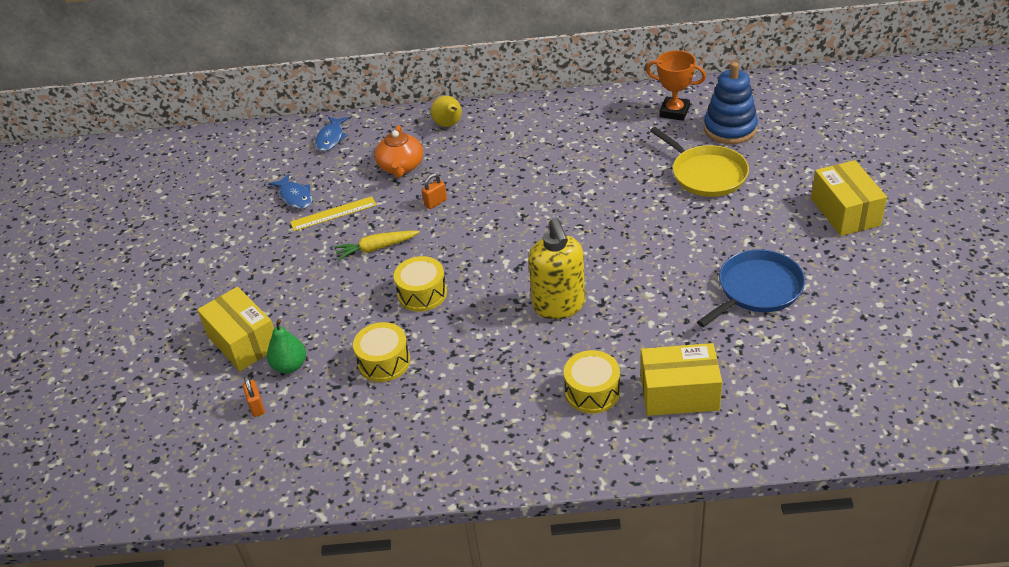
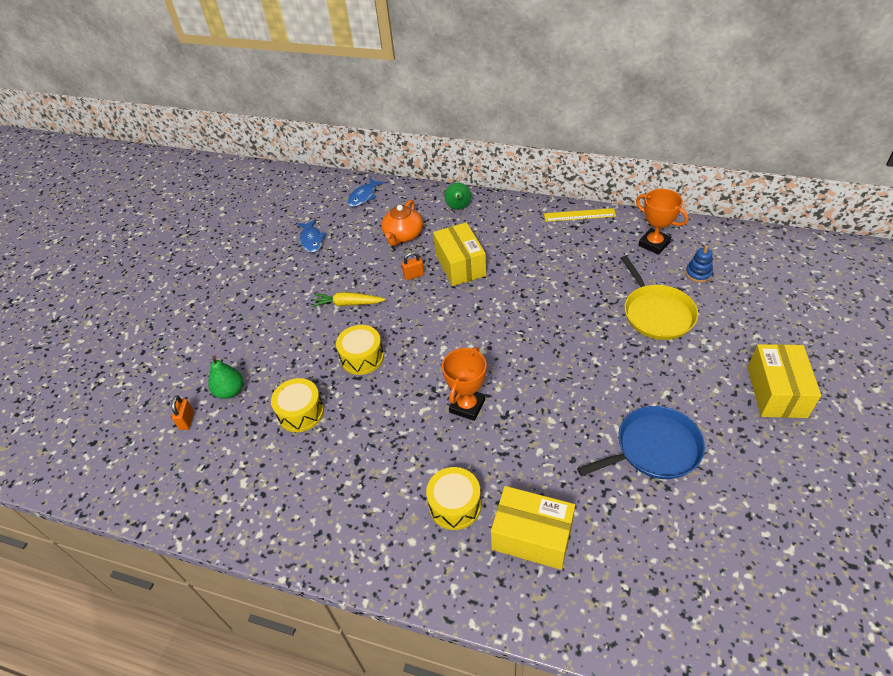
camera: 20 degrees right, 5 degrees up
(243, 342) = (209, 357): yellow box -> yellow box (460, 265)
(333, 213) = (332, 263): yellow ruler -> yellow ruler (579, 215)
(449, 125) = (458, 208): yellow pear -> green pear
(559, 306) = (467, 406): yellow soap dispenser -> orange trophy
(730, 129) = (698, 274): blue stacking toy -> blue stacking toy, size x0.51

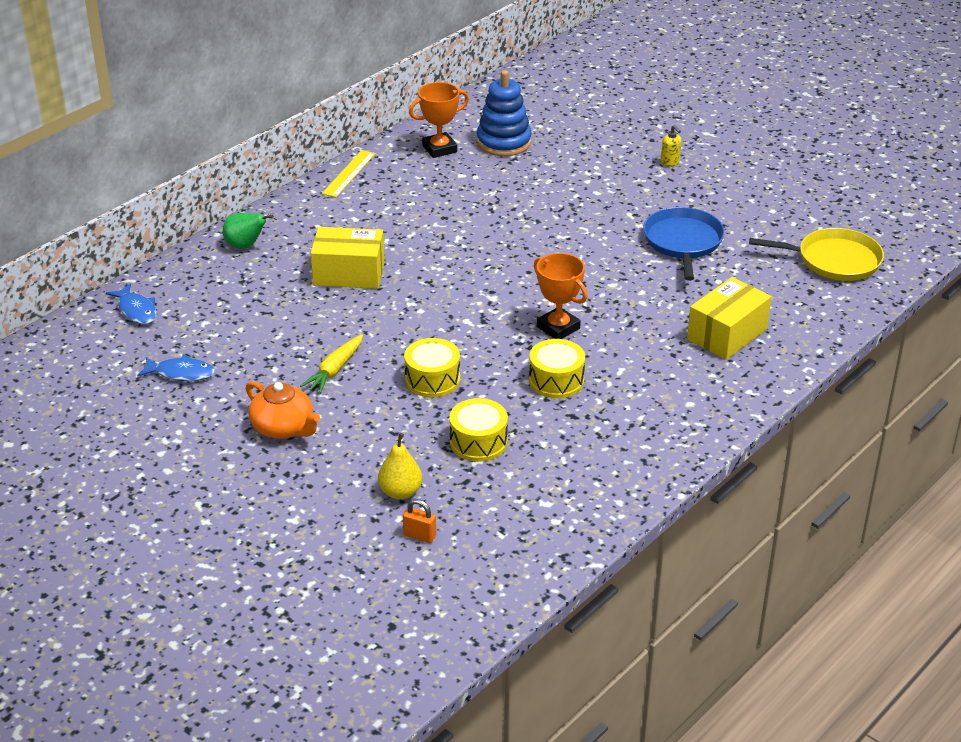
camera: 70 degrees left, 10 degrees down
(230, 391) = (400, 492): green pear -> yellow pear
(403, 235) = (252, 299): orange teapot -> orange teapot (283, 428)
(414, 275) = (333, 310): orange padlock -> none
(455, 505) = (668, 367): yellow drum -> yellow drum (556, 380)
(656, 313) = (533, 183): yellow pan -> yellow pan (834, 260)
(698, 274) = (504, 142): blue stacking toy -> blue stacking toy, size x1.97
(776, 392) = (670, 163): yellow box -> yellow soap dispenser

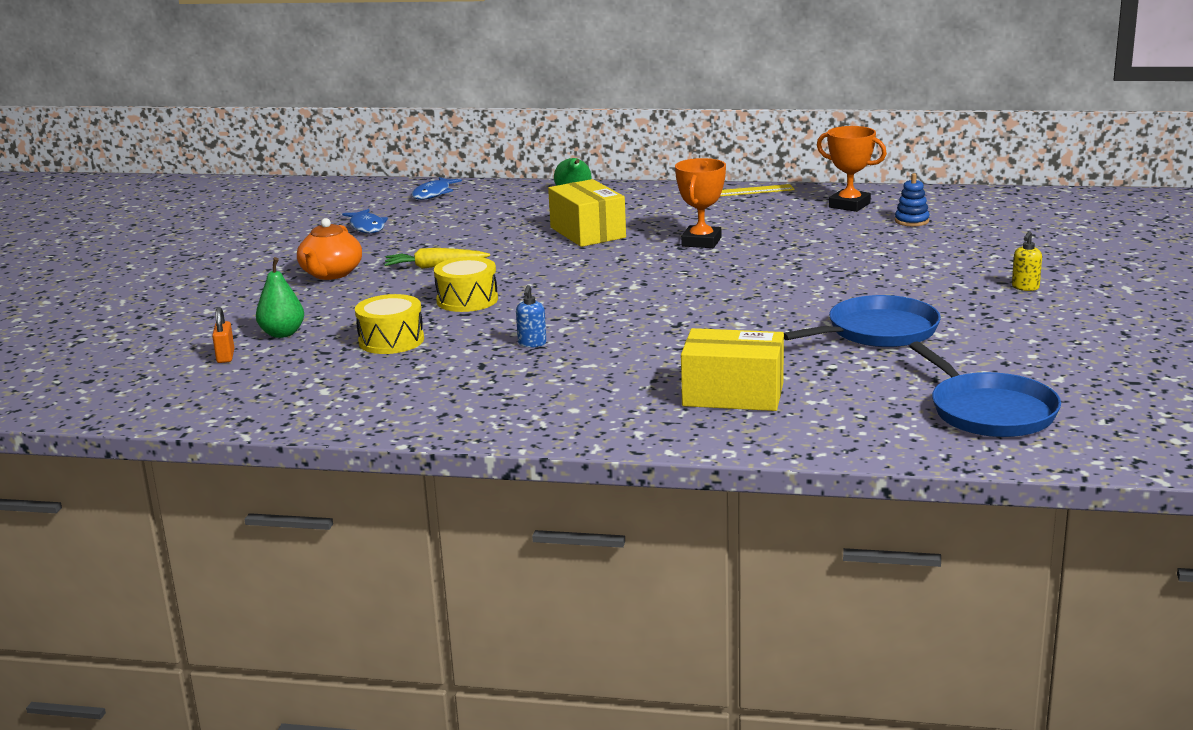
camera: 60 degrees right, 15 degrees down
(400, 492) = (282, 334): yellow pear -> green pear
(504, 142) = (911, 221): blue stacking toy -> blue stacking toy, size x0.51
(556, 380) = (532, 344): yellow drum -> blue soap dispenser
(558, 327) = (624, 322): orange trophy -> orange trophy (701, 242)
(834, 260) = (989, 411): yellow pan -> blue pan

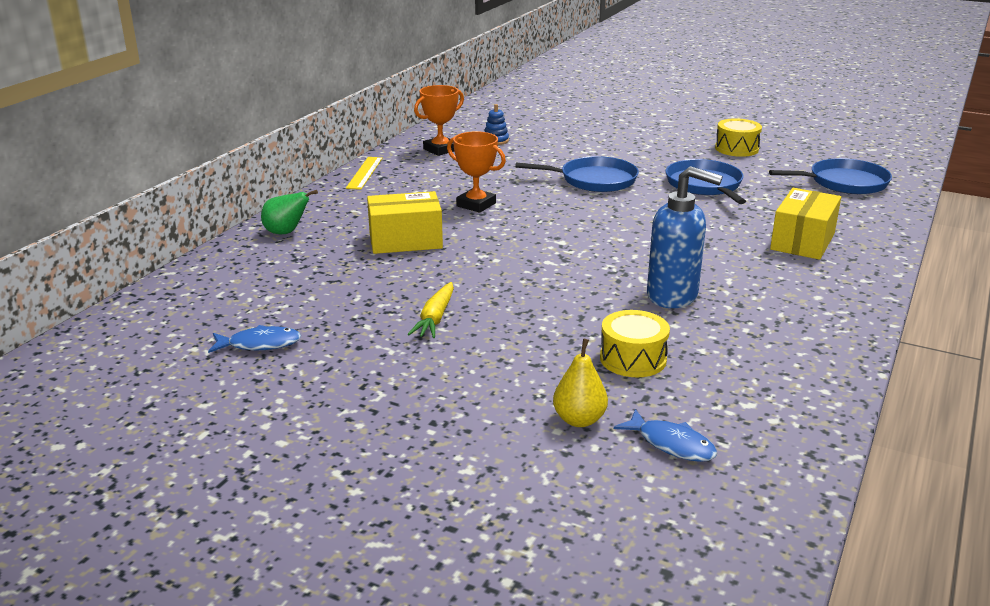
camera: 75 degrees left, 5 degrees up
(225, 357) = (631, 461): orange padlock -> none
(282, 334) = (579, 420): green pear -> yellow pear
(331, 274) = (405, 378): orange teapot -> none
(433, 194) = (185, 296): blue fish -> blue fish (671, 444)
(467, 300) = (545, 312): yellow drum -> yellow drum (736, 149)
(532, 344) = (673, 296): blue soap dispenser -> blue soap dispenser, size x2.43
(831, 278) = (594, 180): none -> blue pan
(1025, 287) = (649, 139): yellow soap dispenser -> none

